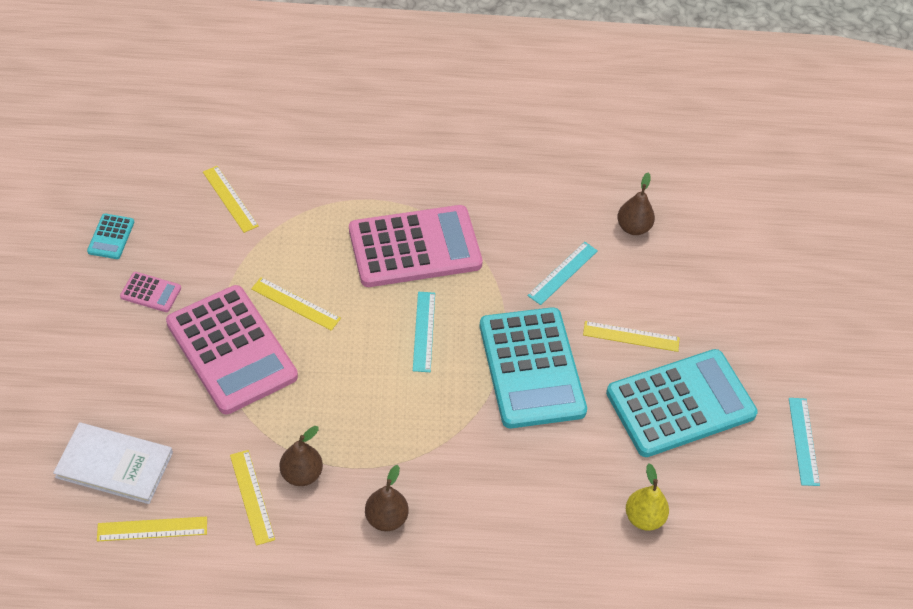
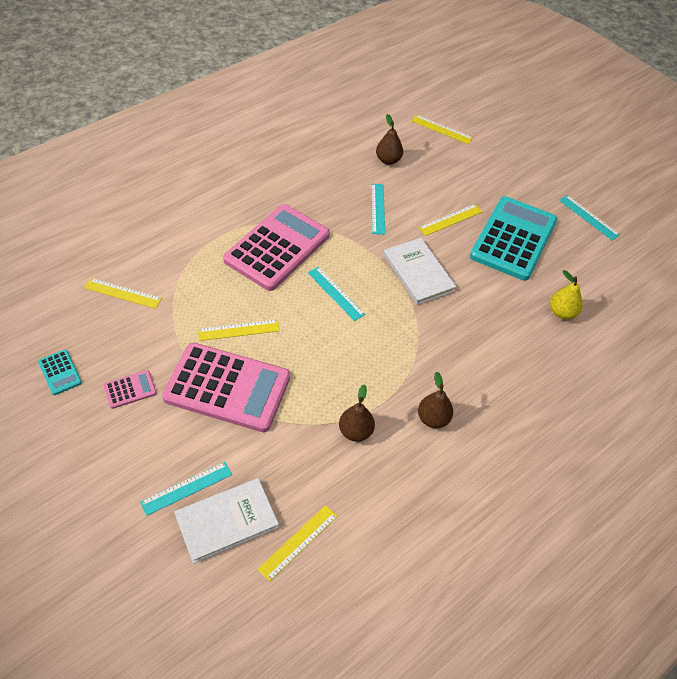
camera: 40 degrees left, 0 degrees up
(111, 412) = (186, 488): none -> turquoise ruler
(252, 497) = (340, 469): yellow ruler -> yellow ruler (441, 129)
(531, 368) = (418, 273): turquoise calculator -> white book

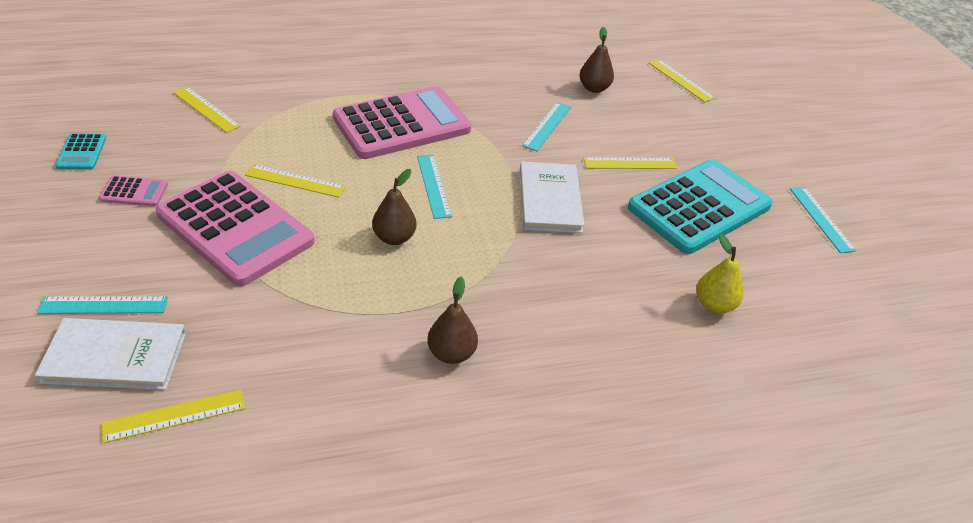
camera: 25 degrees right, 10 degrees down
(355, 431) = (343, 328): brown pear -> brown pear (394, 238)

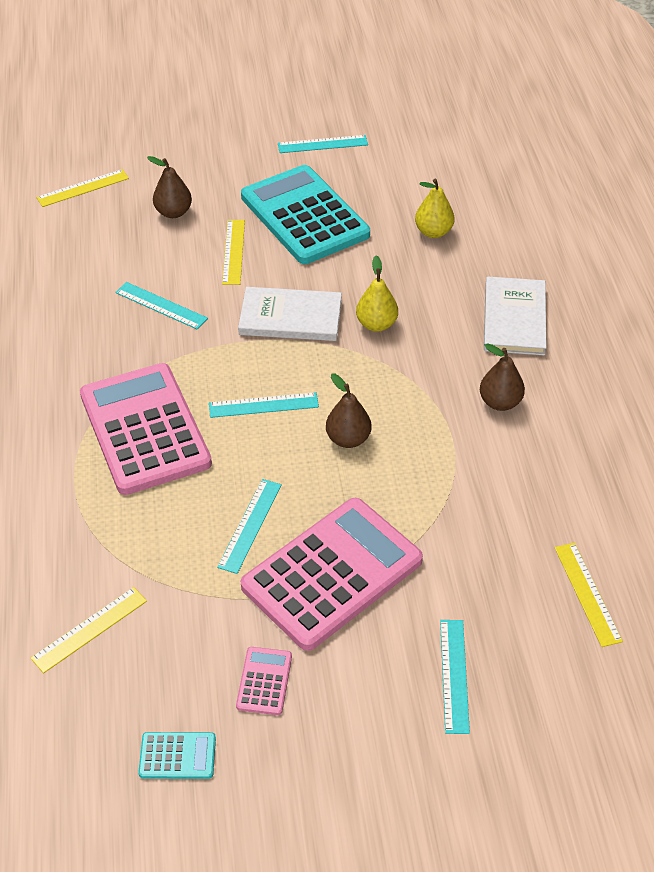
camera: 80 degrees left, 5 degrees up
(115, 357) = (523, 652): white book -> white book (514, 319)
(295, 181) = (250, 525): yellow ruler -> turquoise ruler
(553, 258) = (376, 324): none -> yellow pear
(594, 88) = (89, 259): brown pear -> brown pear (173, 212)

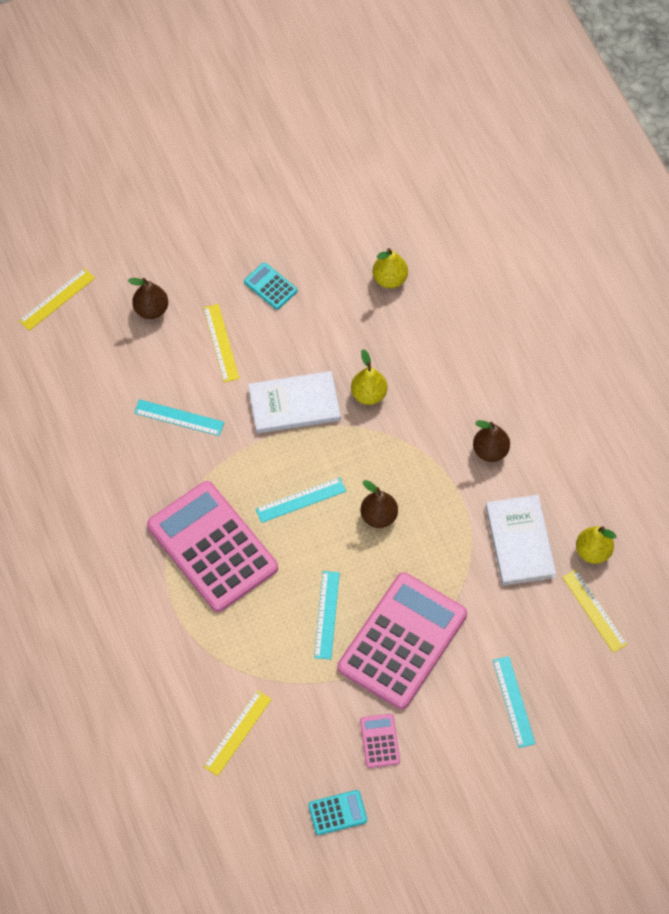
camera: 15 degrees left, 15 degrees up
(304, 216) = (270, 286): turquoise calculator -> turquoise calculator, size x0.41
(322, 144) = (260, 194): turquoise ruler -> none
(514, 319) = (482, 361): white book -> white book (519, 541)
(600, 529) = (593, 551): none -> yellow pear

